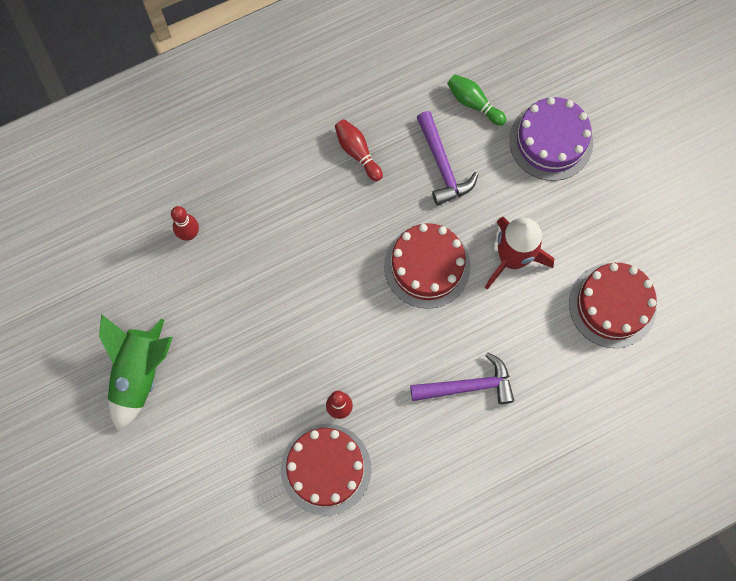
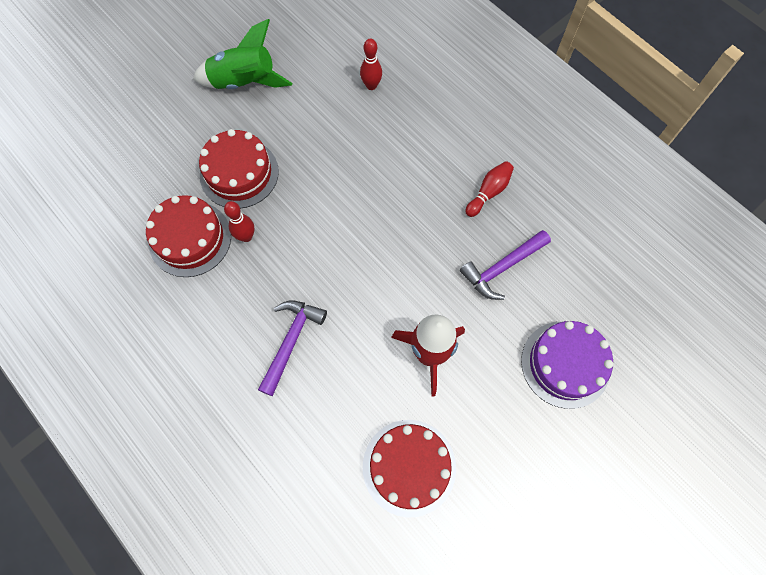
camera: 75 degrees right, 5 degrees down
(427, 266) = (398, 277): red cake -> red cake (239, 173)
(468, 386) = (291, 341): purple hammer -> purple hammer turned 135 degrees counterclockwise
(473, 103) = (576, 281): green bowling pin -> none

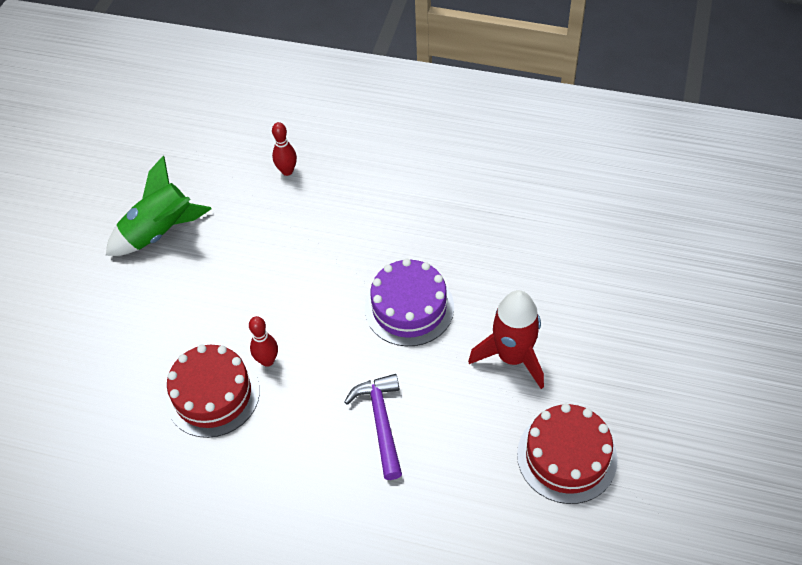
camera: 30 degrees left, 15 degrees down
(239, 173) = (217, 311): red cake -> none
(488, 192) = (461, 200): red bowling pin -> none
(502, 267) = (520, 252): purple hammer -> none
(565, 364) = (630, 296): purple cake -> purple cake (409, 307)

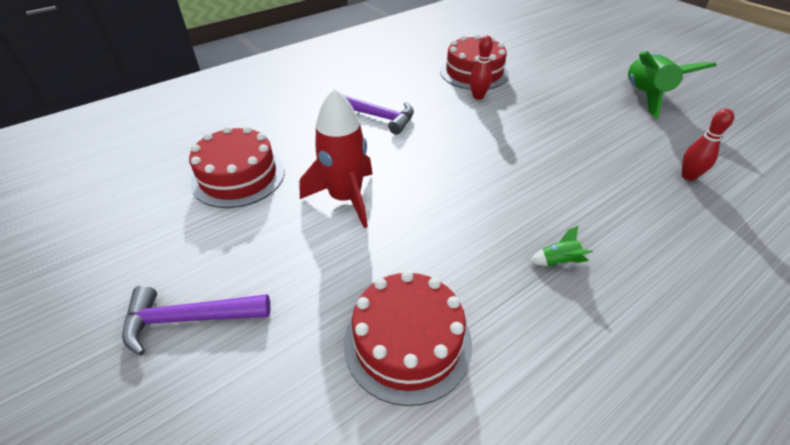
camera: 125 degrees right, 10 degrees down
(409, 307) = (456, 170): purple cake -> none
(453, 206) = (558, 261): none -> green rocket
(584, 242) = (407, 342): none -> red cake
(687, 354) = (189, 319): none -> purple hammer

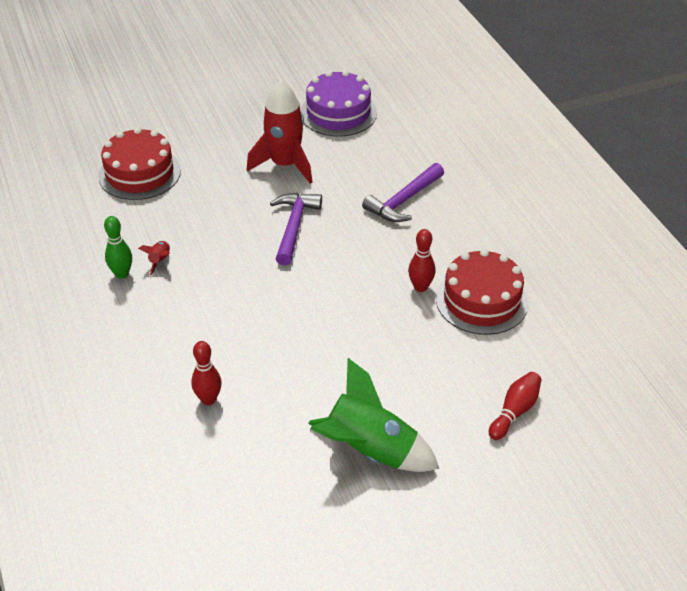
camera: 105 degrees right, 0 degrees up
(189, 319) = (205, 94): purple hammer -> purple hammer (294, 227)
(238, 176) = (338, 113): red cake -> purple cake
(558, 261) = (160, 261): green rocket -> red rocket
(560, 55) = (515, 411): none -> red bowling pin
(603, 291) = (122, 274): none -> green bowling pin

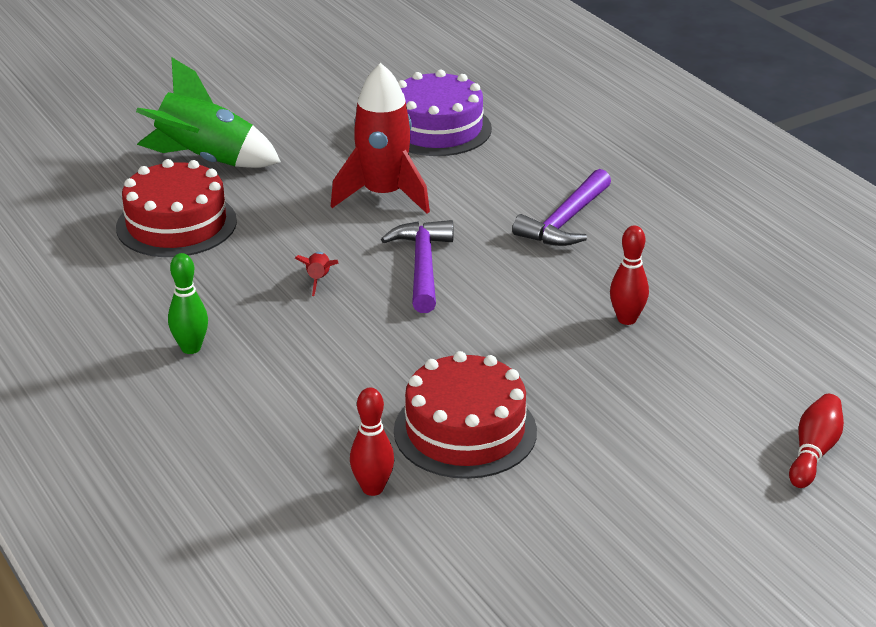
camera: 10 degrees left, 10 degrees down
(160, 261) = (242, 326): red rocket -> red rocket (319, 279)
(370, 451) = (630, 524): green rocket -> green rocket (206, 160)
(481, 300) = (717, 326): red cake -> red cake (465, 431)

